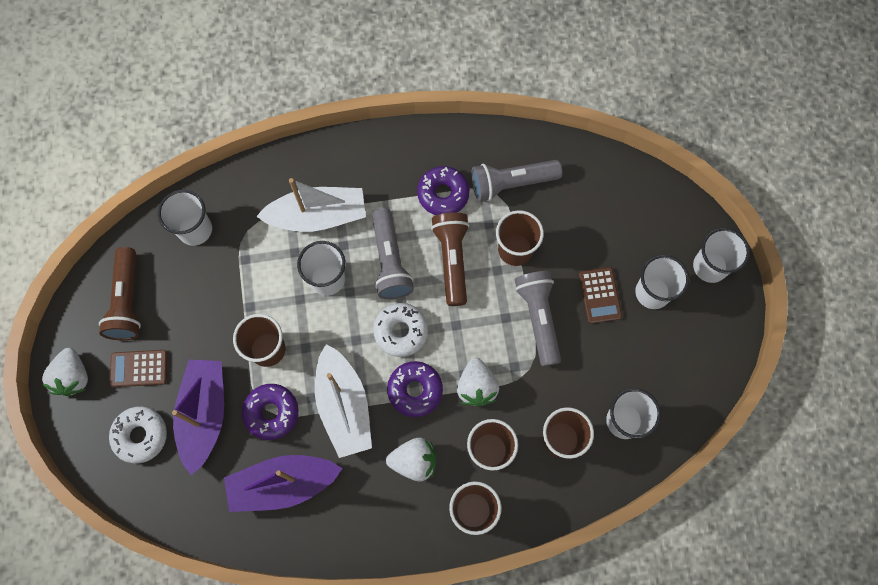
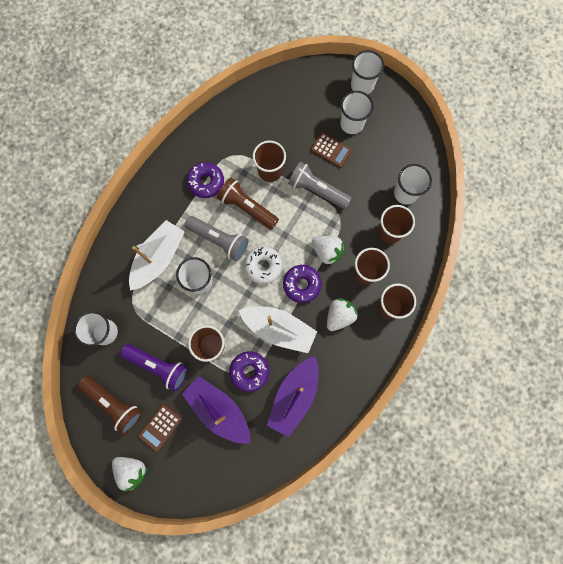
camera: 50 degrees left, 5 degrees up
(140, 435) = (200, 455): white donut -> none
(202, 313) = (159, 366): none -> purple flashlight
(511, 184) = (232, 143): grey flashlight -> none

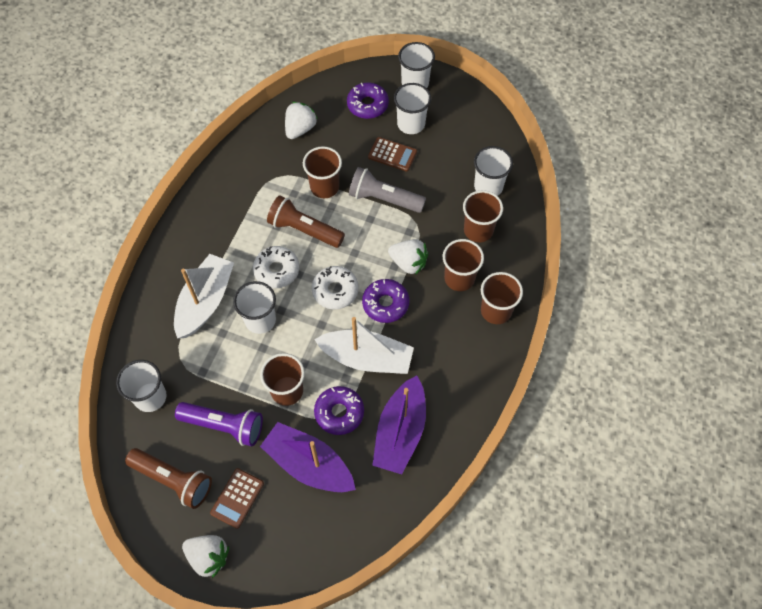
camera: 10 degrees left, 15 degrees down
(206, 182) = (250, 210): purple donut -> purple donut (367, 105)
(219, 240) = (276, 270): grey flashlight -> white donut
(339, 316) = (437, 331): white strawberry -> white strawberry (300, 129)

